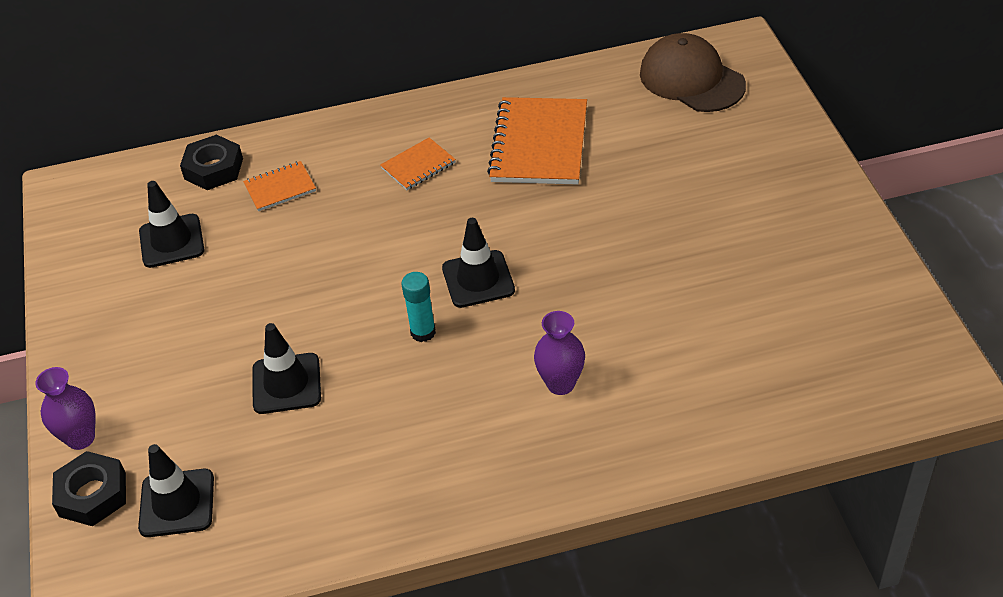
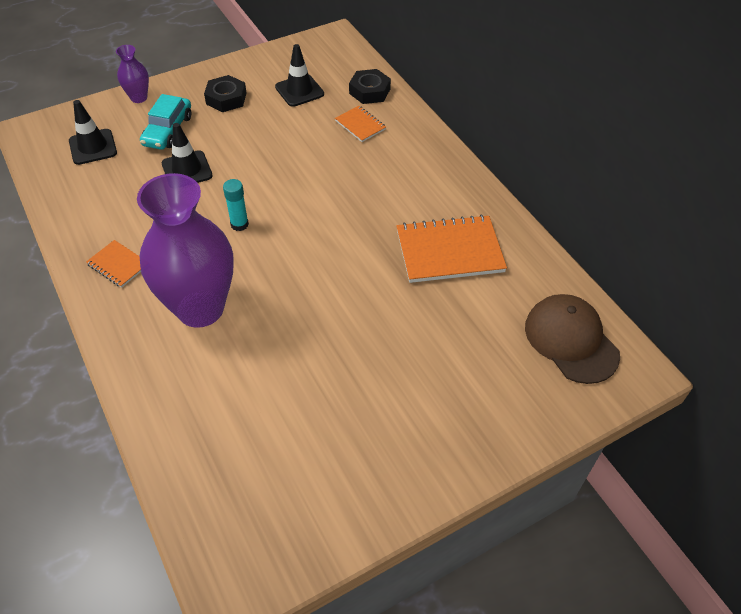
camera: 70 degrees right, 5 degrees up
(92, 494) = (99, 113): black nut -> black nut (226, 98)
(184, 402) = (168, 130): none -> turquoise car
(418, 165) = (403, 187): orange notebook -> orange notebook (118, 265)
(478, 279) = (295, 243): black traffic cone -> none
(560, 384) = (200, 308): purple vase -> purple vase, size x2.28
(691, 79) = (571, 340): brown cap -> brown cap turned 60 degrees counterclockwise

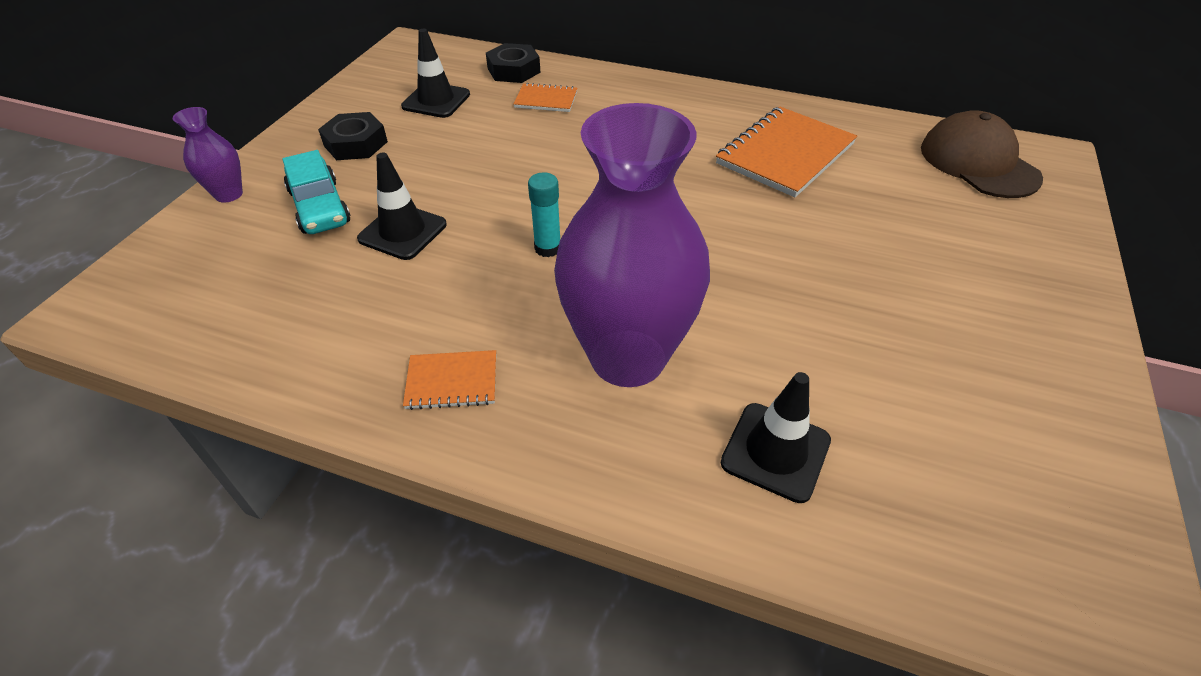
camera: 40 degrees left, 5 degrees down
(93, 147) = (227, 276): black traffic cone -> black traffic cone (775, 452)
(571, 340) = (978, 163): brown cap -> brown cap turned 45 degrees clockwise

